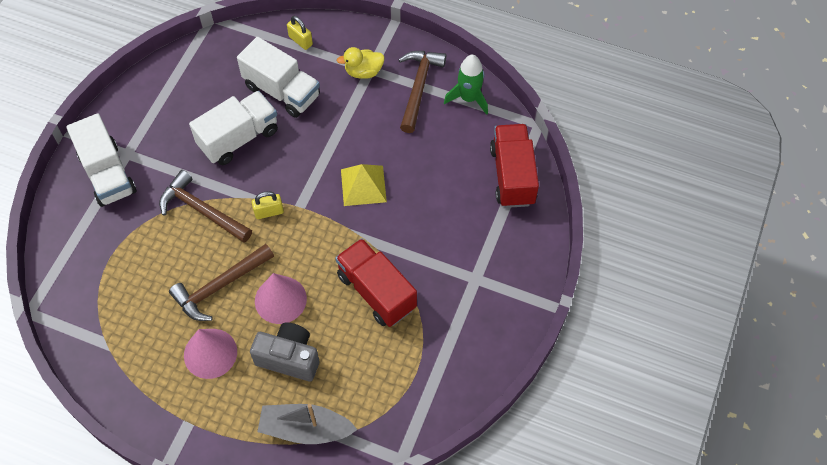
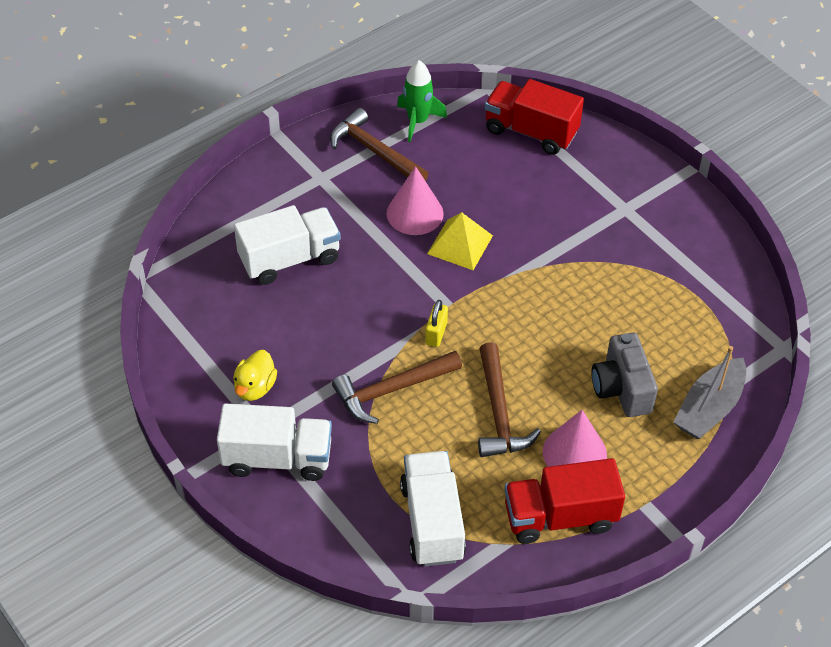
camera: 60 degrees left, 10 degrees down
(239, 138) = (322, 320): white truck -> white truck (432, 521)
(280, 299) = (549, 367): pink cone -> pink cone (415, 213)
(289, 358) = (621, 389): grey camera -> grey camera turned 60 degrees counterclockwise
(300, 41) = (236, 216): yellow padlock -> none
(363, 72) = (319, 184): yellow duck -> yellow duck (255, 387)
(376, 291) = (590, 288): red truck -> red truck (560, 517)

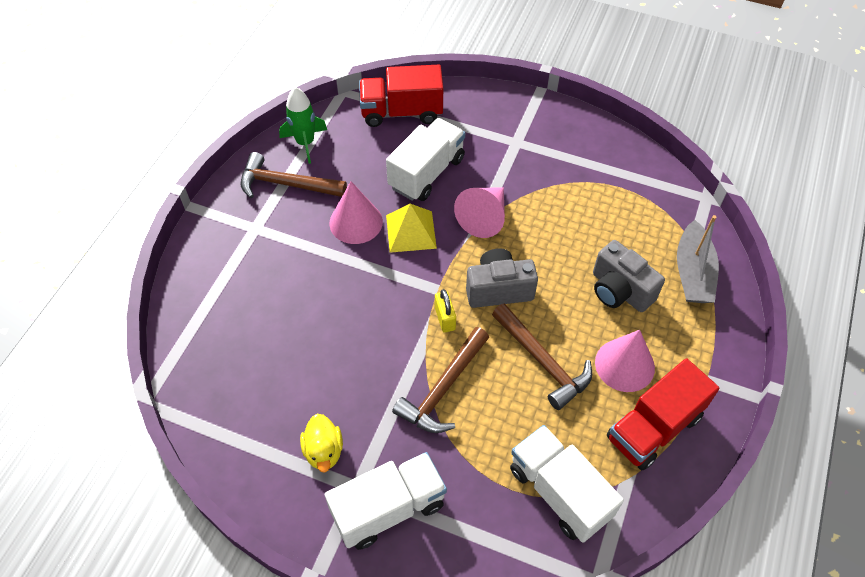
camera: 30 degrees left, 5 degrees up
(290, 259) = (276, 314): white truck -> white truck (426, 173)
(504, 332) = (498, 289): none -> grey camera
(539, 264) = (484, 218): none -> pink cone

